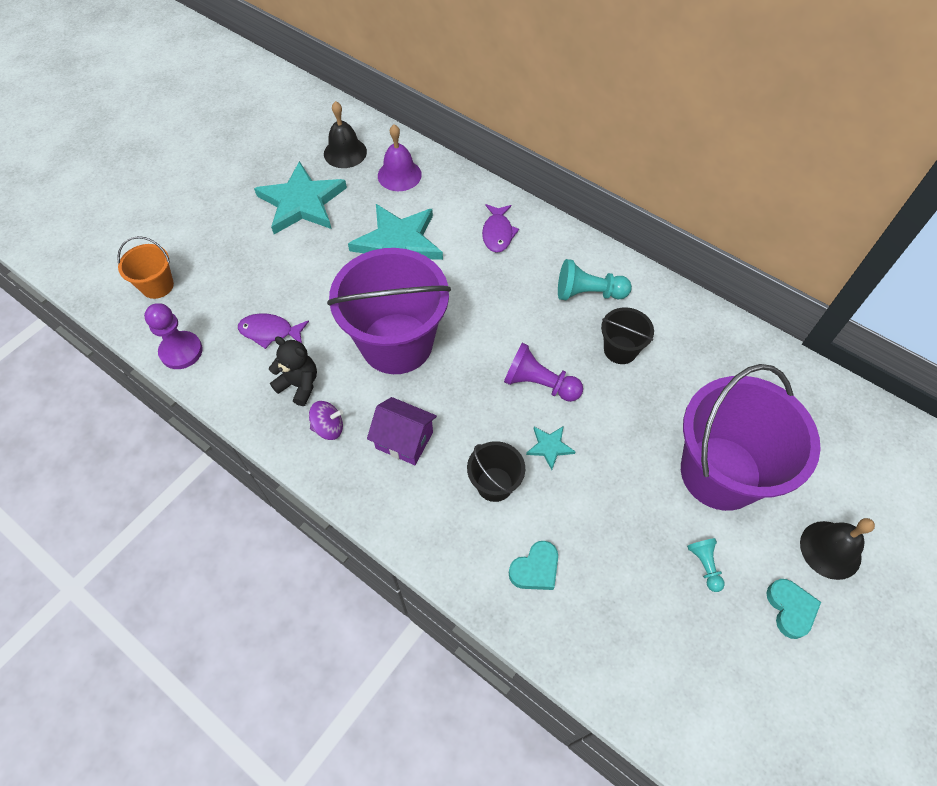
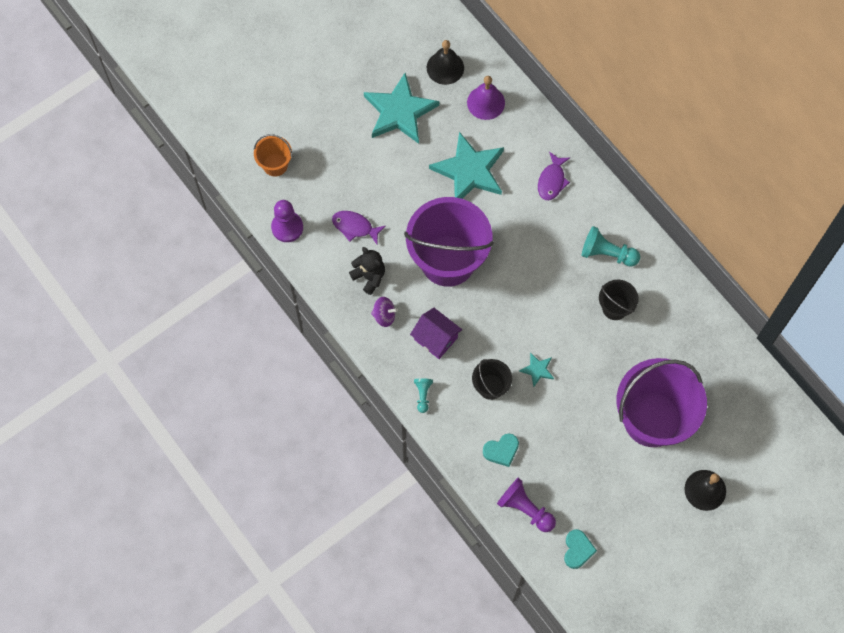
camera: 15 degrees right, 10 degrees up
(539, 384) = (545, 320): purple pawn -> purple pawn (525, 508)
(704, 565) = (615, 477): turquoise pawn -> turquoise pawn (423, 395)
(790, 609) = (660, 519): turquoise heart -> turquoise heart (577, 550)

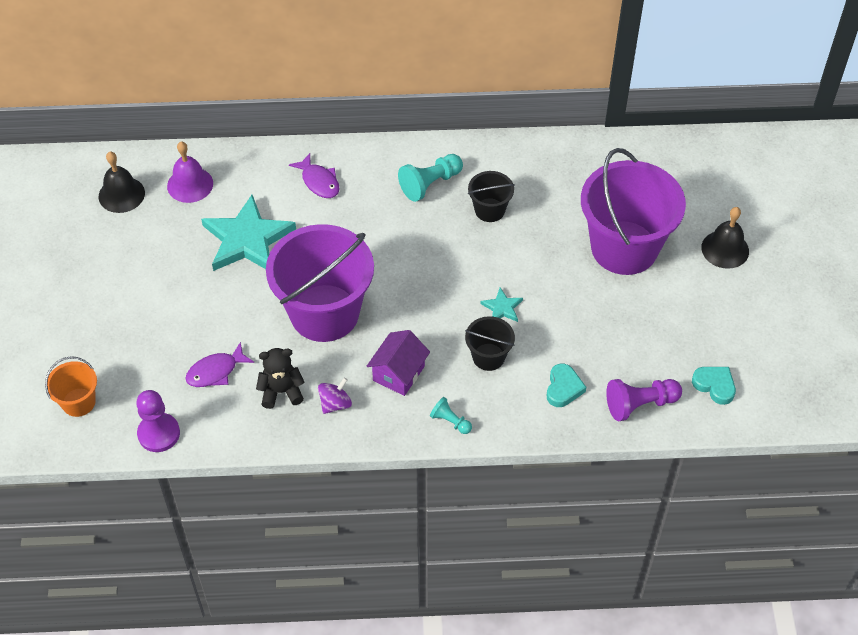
camera: 55 degrees left, 15 degrees down
(400, 112) = (130, 258): turquoise star -> none
(435, 338) = (398, 373): purple house -> purple house turned 45 degrees counterclockwise

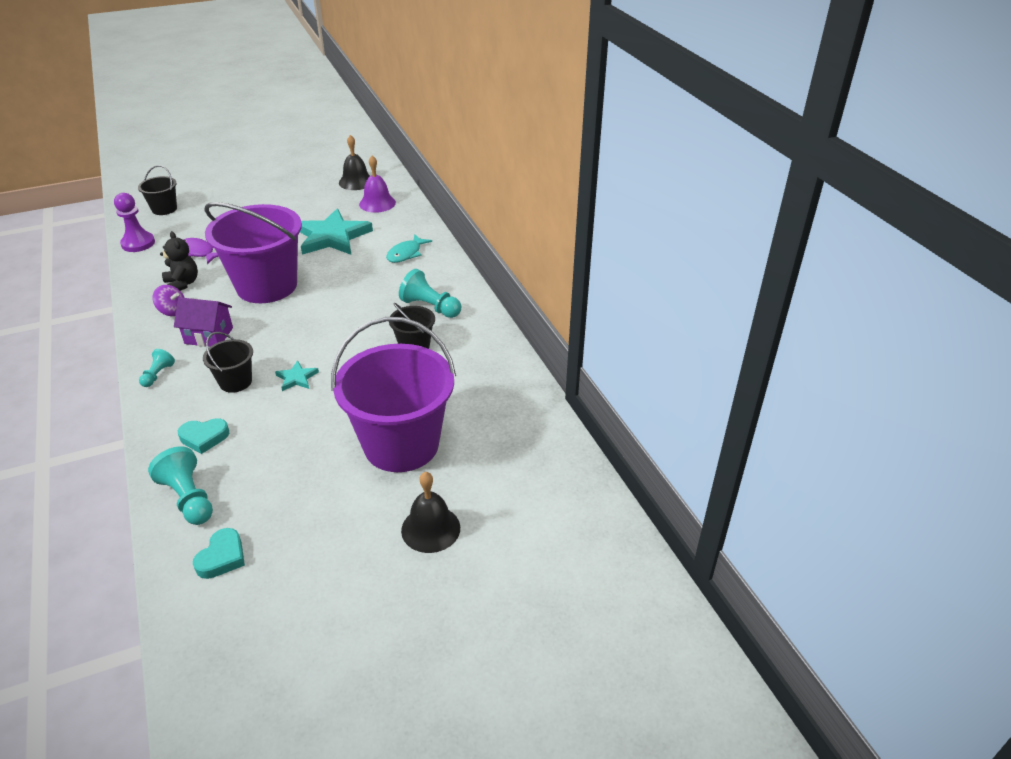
camera: 70 degrees right, 15 degrees down
(78, 402) = (164, 209): orange bucket -> black bucket
(319, 181) = (406, 254): purple fish -> turquoise fish
(640, 404) = (189, 498): purple pawn -> turquoise pawn

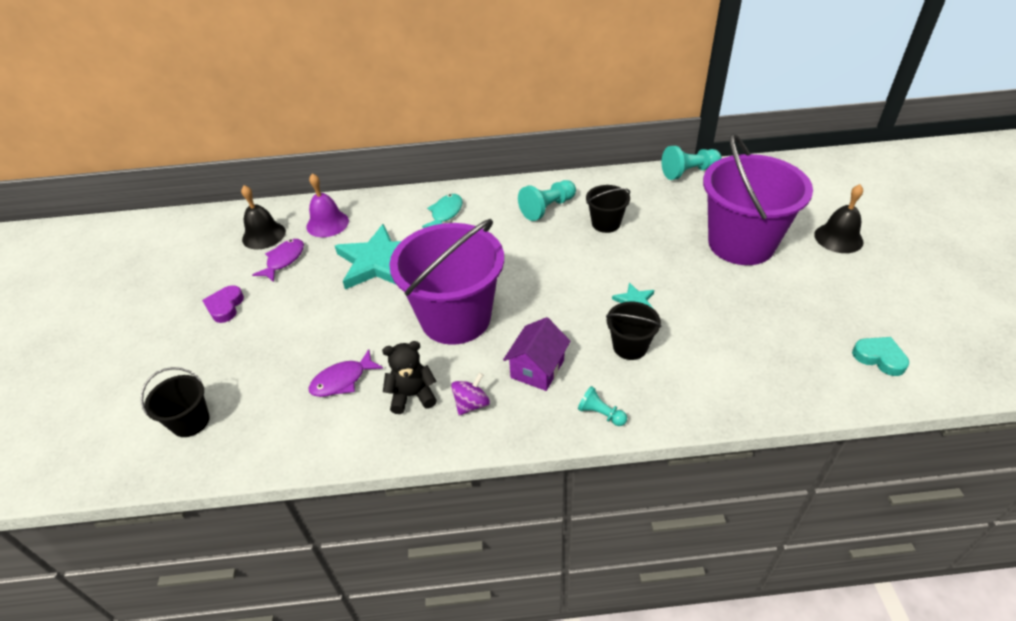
camera: 70 degrees left, 5 degrees up
(138, 243) = (275, 449): purple pawn -> none
(189, 498) = (805, 382): turquoise pawn -> turquoise pawn (688, 172)
(204, 437) = (717, 371): turquoise heart -> none
(272, 190) = (225, 307): none -> purple heart
(327, 197) = (284, 260): none -> purple fish
(406, 254) = (445, 213): turquoise fish -> turquoise fish turned 120 degrees counterclockwise

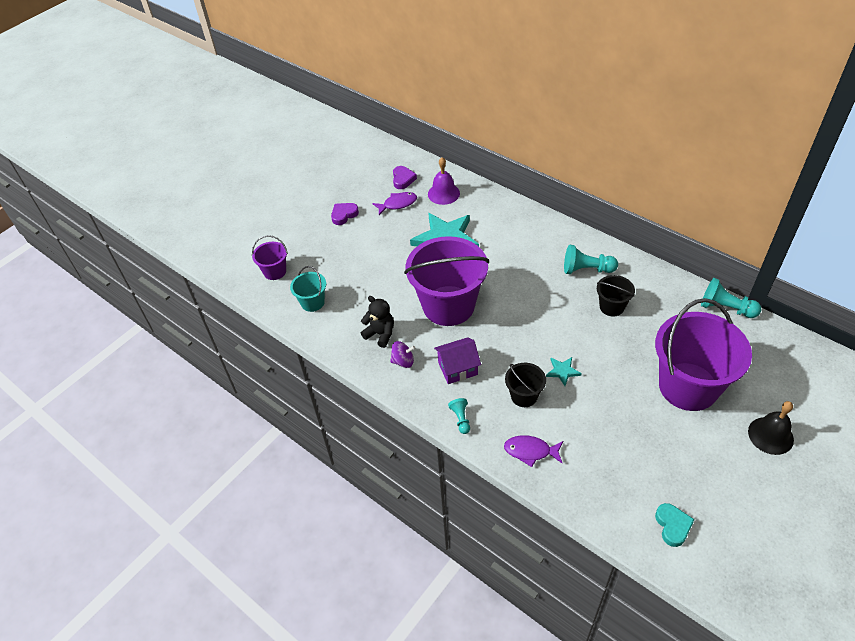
camera: 45 degrees right, 5 degrees up
(190, 422) = (275, 271): black bucket -> purple bucket
(264, 235) = (403, 179): black bell -> purple heart
(285, 421) = (312, 302): none -> turquoise bucket
(342, 380) = (357, 300): purple fish -> purple fish (530, 451)
(445, 213) = (518, 231): turquoise fish -> none

